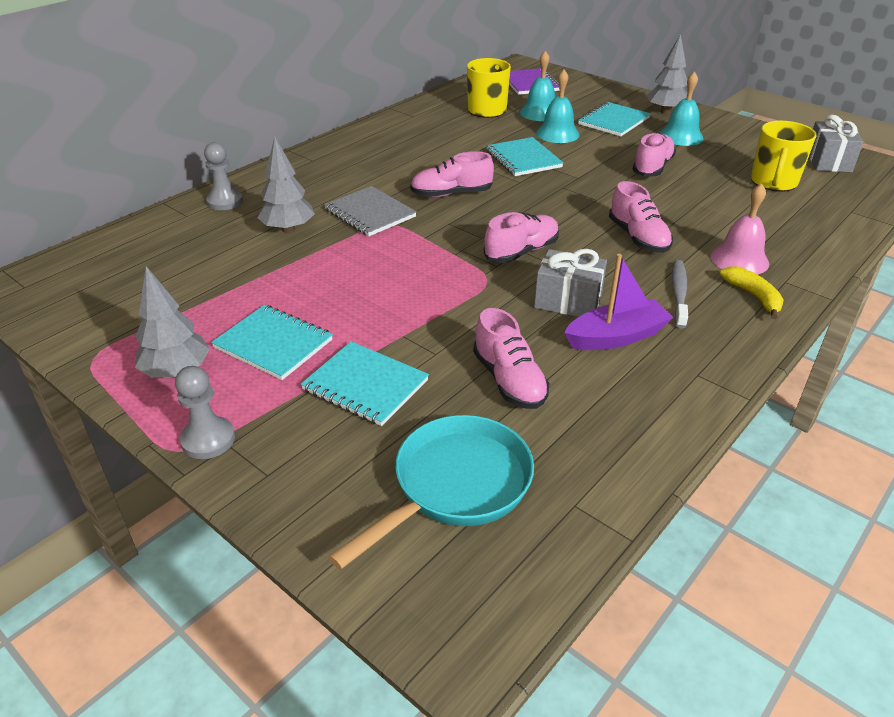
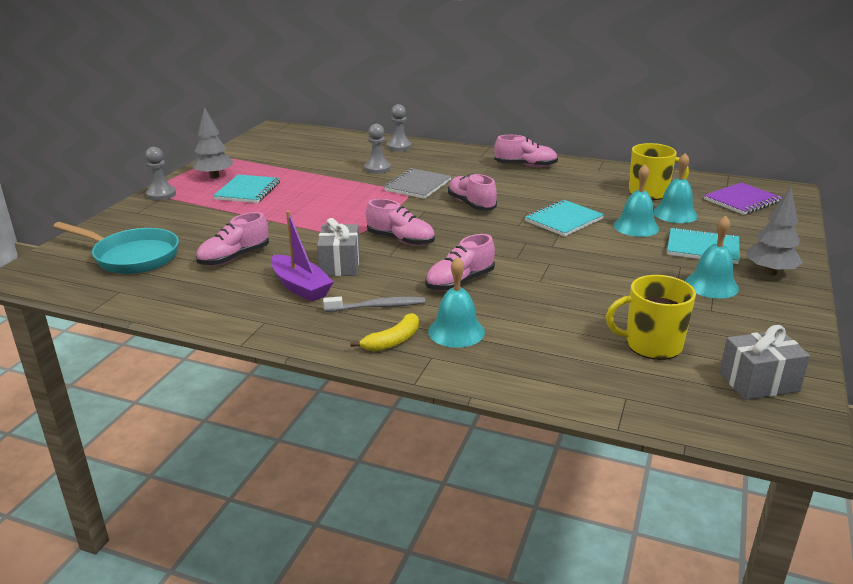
camera: 70 degrees right, 10 degrees down
(288, 229) = (377, 169): grey tree -> grey pawn
(365, 385) = (216, 220): turquoise notebook -> none
(652, 167) = (612, 276): pink shoe -> pink shoe (525, 166)
(739, 259) = (456, 331): pink bell -> turquoise bell

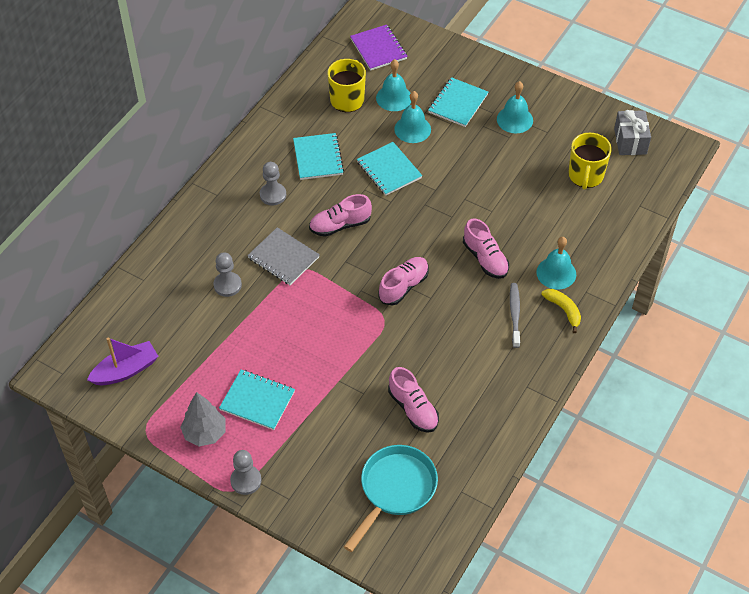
camera: 80 degrees left, 25 degrees up
(300, 287) = (475, 361): purple boat -> purple boat (126, 370)
(340, 265) = (441, 333): grey gift -> none
(399, 147) = (166, 259): grey pawn -> grey pawn (273, 195)
(525, 166) = (257, 166): pink shoe -> none
(556, 188) = (318, 158): none -> turquoise notebook
(770, 272) = (501, 82): grey tree -> none

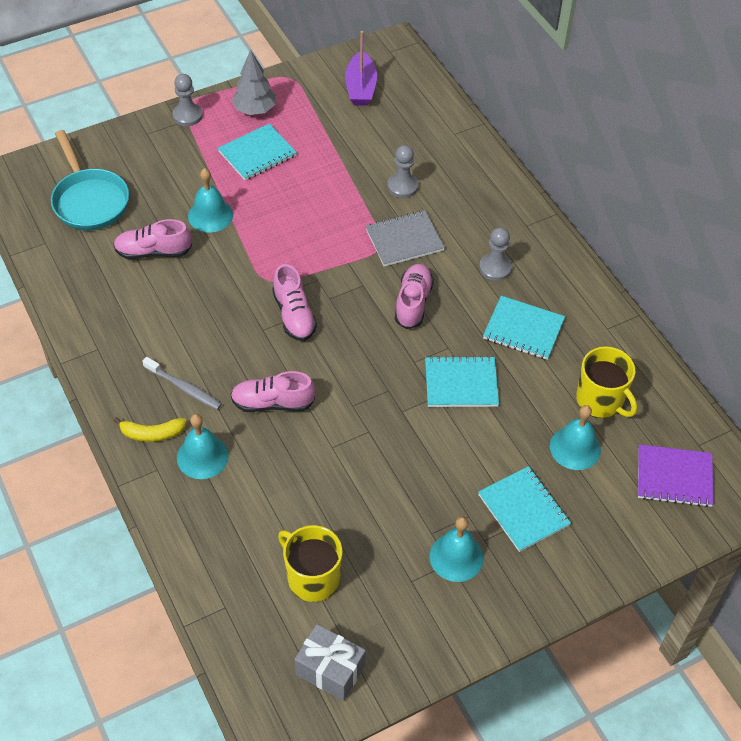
camera: 120 degrees right, 0 degrees up
(412, 129) = (510, 439): turquoise bell -> turquoise bell (210, 215)

